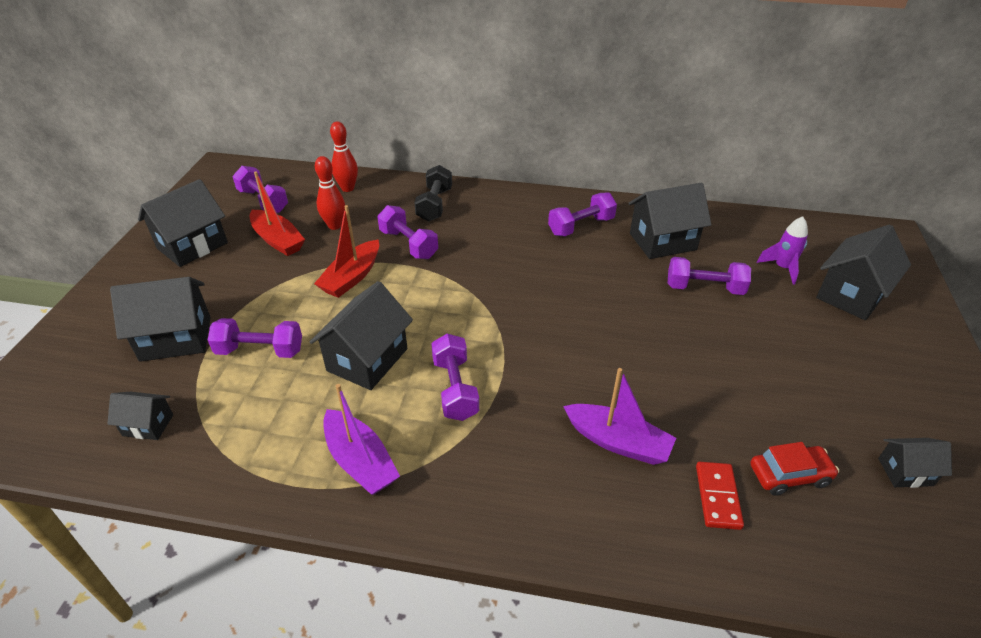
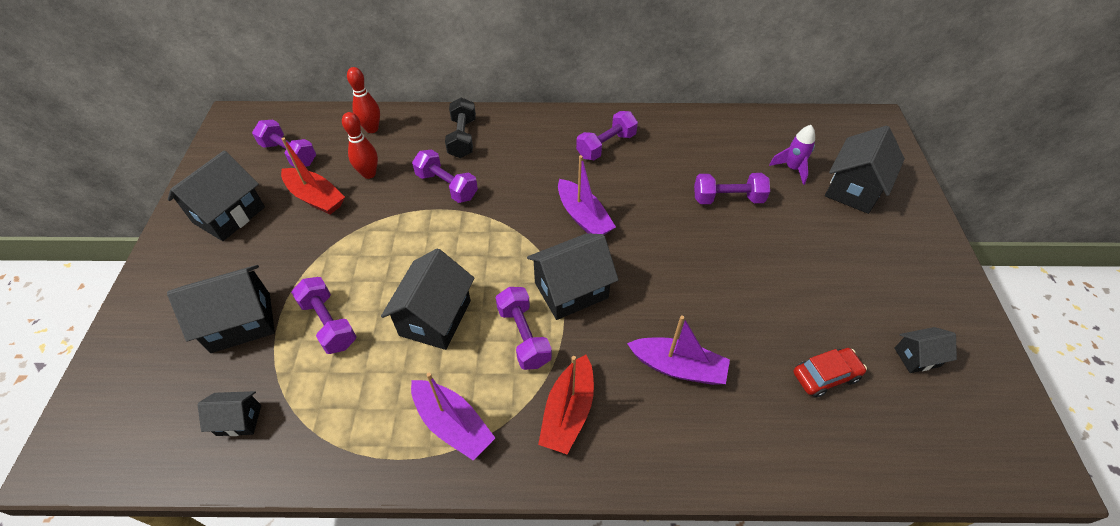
camera: 10 degrees left, 10 degrees up
(260, 350) = (329, 323): purple dumbbell -> purple dumbbell turned 60 degrees clockwise
(352, 277) = (400, 230): red boat -> red boat (568, 411)
(543, 287) = (583, 217): none -> purple boat
(662, 241) = (683, 153): black house -> black house (571, 290)
(718, 497) = (770, 406): red domino -> none

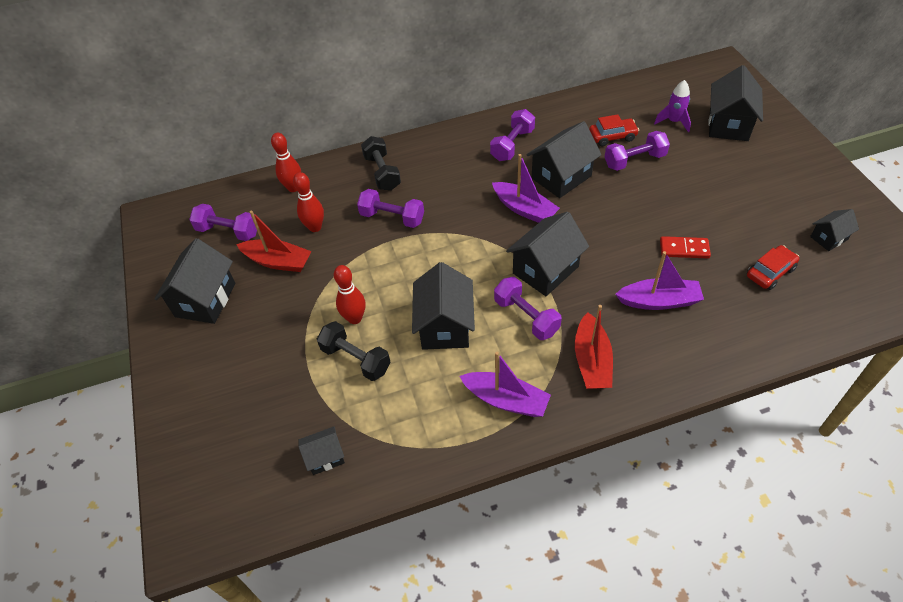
camera: 15 degrees left, 0 degrees up
(241, 322) = (276, 383): black house -> black house (561, 177)
(329, 323) = (356, 359): purple dumbbell -> black dumbbell
(352, 279) = (355, 318): none -> red bowling pin
(716, 166) = (612, 137): none -> red car
(736, 315) = (684, 249): none -> red domino

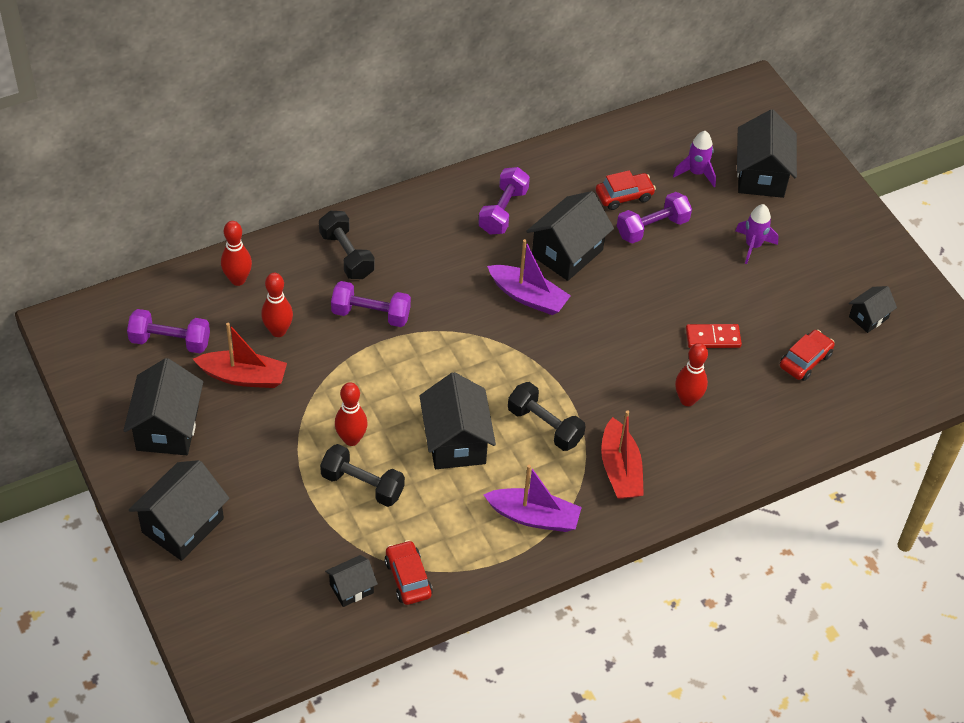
camera: 15 degrees left, 0 degrees up
(379, 451) = (408, 578): none -> red car
(526, 317) = (545, 426): purple dumbbell -> black dumbbell
(545, 270) = (560, 370): black house -> black house (183, 525)
(659, 301) = (687, 400): purple boat -> red bowling pin
(721, 177) = (753, 246): none -> purple rocket

